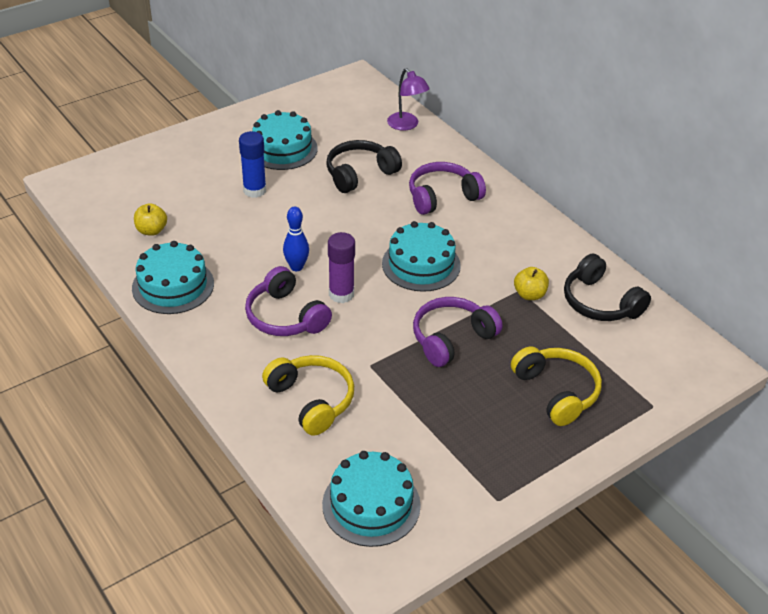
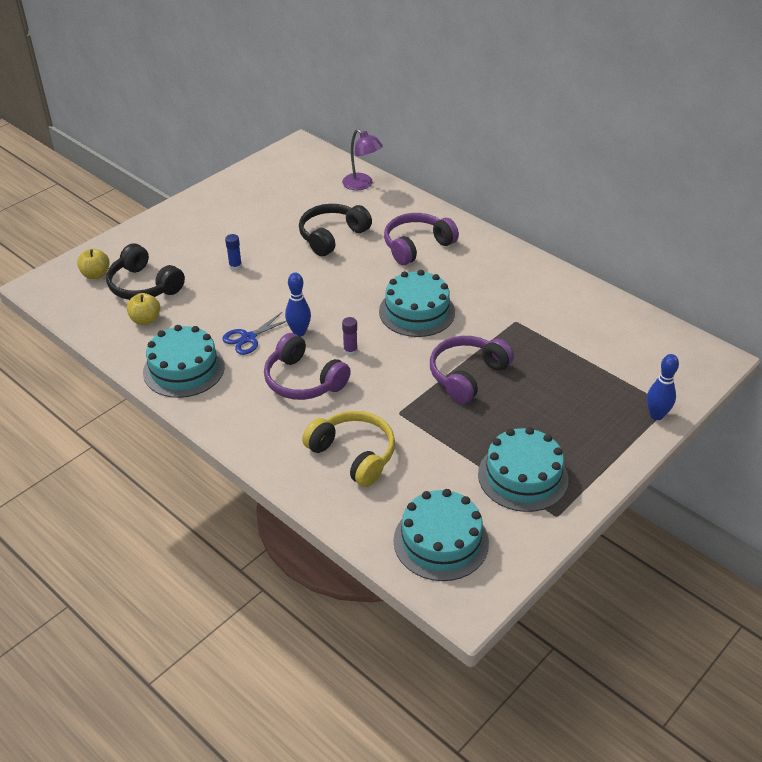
camera: 10 degrees left, 0 degrees up
(245, 265) = (248, 338): none -> blue scissors
(254, 190) = (235, 267): blue glue stick -> blue glue stick, size x0.57
(282, 149) = (250, 223): turquoise cake -> turquoise cake (523, 476)
(341, 294) = (350, 351): purple glue stick -> purple glue stick, size x0.57
(529, 294) = (526, 323): yellow apple -> yellow apple (96, 274)
(556, 392) = (578, 408): yellow headphones -> none
(600, 302) = (592, 320): black headphones -> black headphones (144, 286)
(636, 414) = (656, 415): none -> blue bowling pin

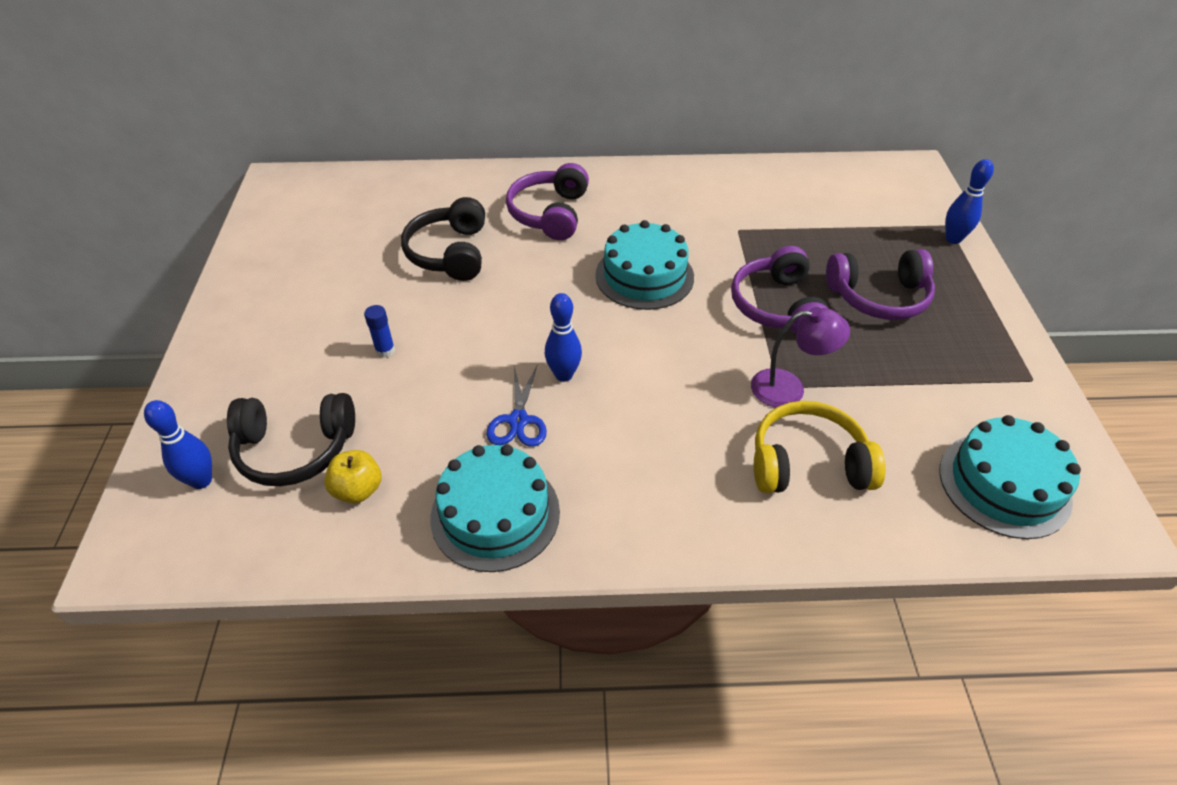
camera: 45 degrees left, 5 degrees up
(96, 274) = (201, 480): yellow apple -> blue bowling pin
(303, 380) = (645, 423): purple headphones -> purple headphones (878, 297)
(350, 351) = (643, 358): purple glue stick -> none
(362, 185) = (406, 185): purple lamp -> purple lamp (789, 388)
(523, 476) = (958, 365): turquoise cake -> none

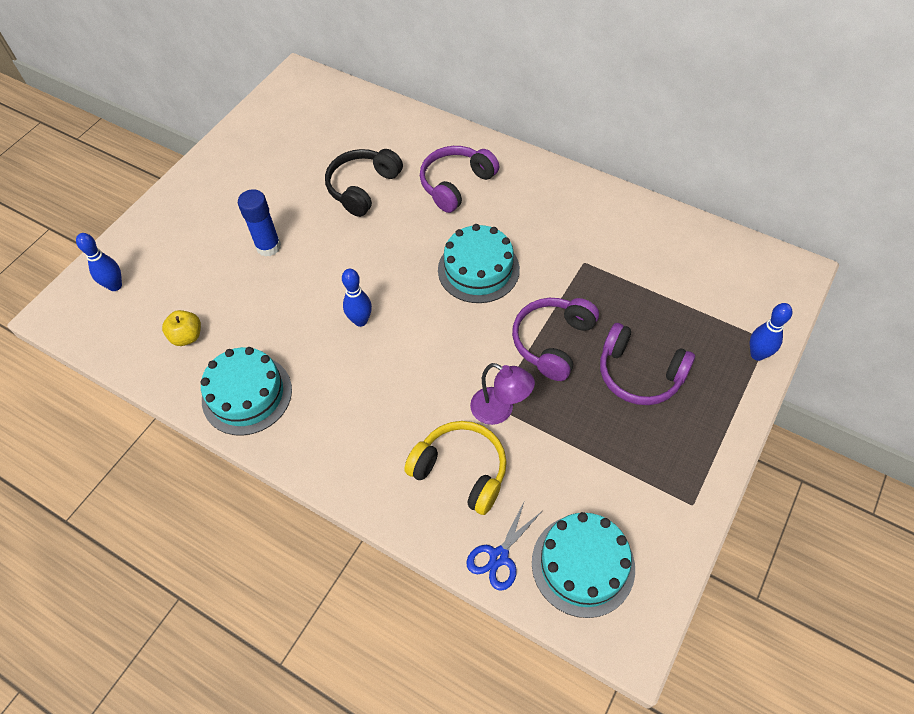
camera: 35 degrees right, 10 degrees up
(295, 449) = (173, 291): black headphones -> none
(385, 350) = (268, 247): blue glue stick -> blue glue stick, size x1.76
(518, 420) = (307, 339): blue scissors -> blue scissors (499, 556)

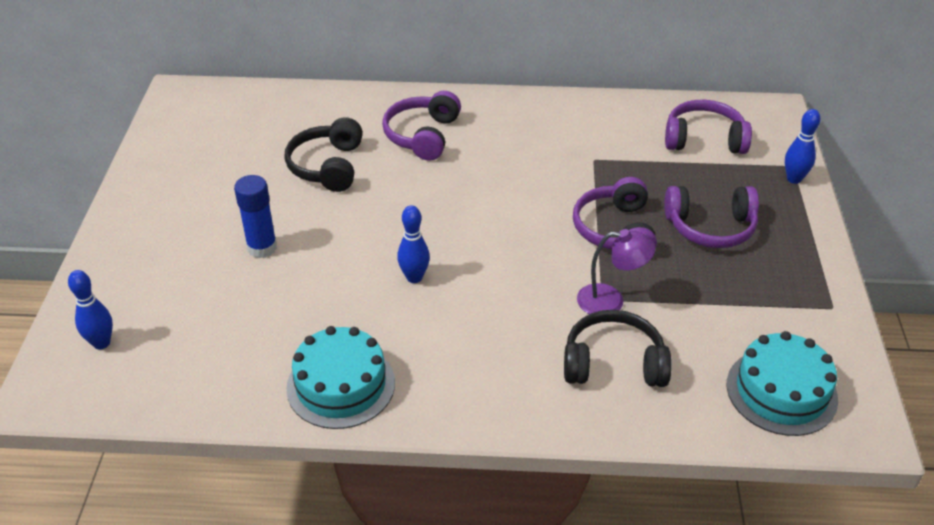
camera: 30 degrees left, 15 degrees down
(187, 336) = (229, 359): yellow apple -> none
(461, 471) = (613, 363): yellow headphones -> black headphones
(478, 269) = (500, 196): turquoise cake -> none
(499, 556) = (704, 417): blue scissors -> none
(701, 279) = (704, 139): none -> purple headphones

